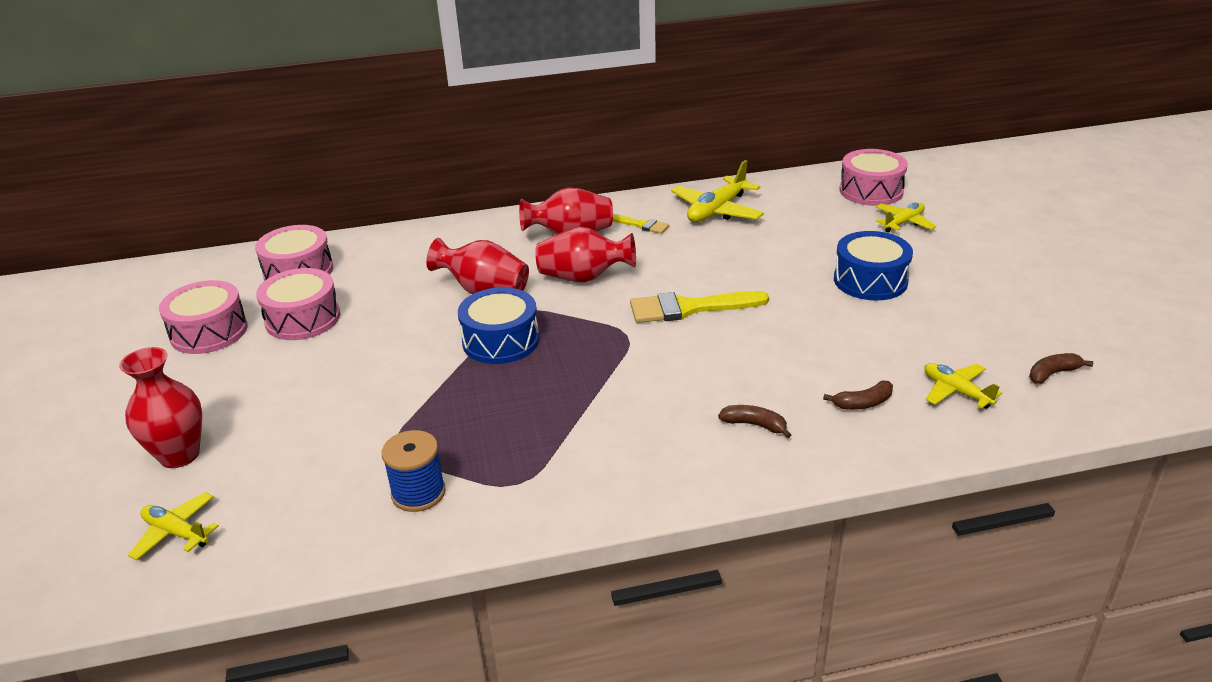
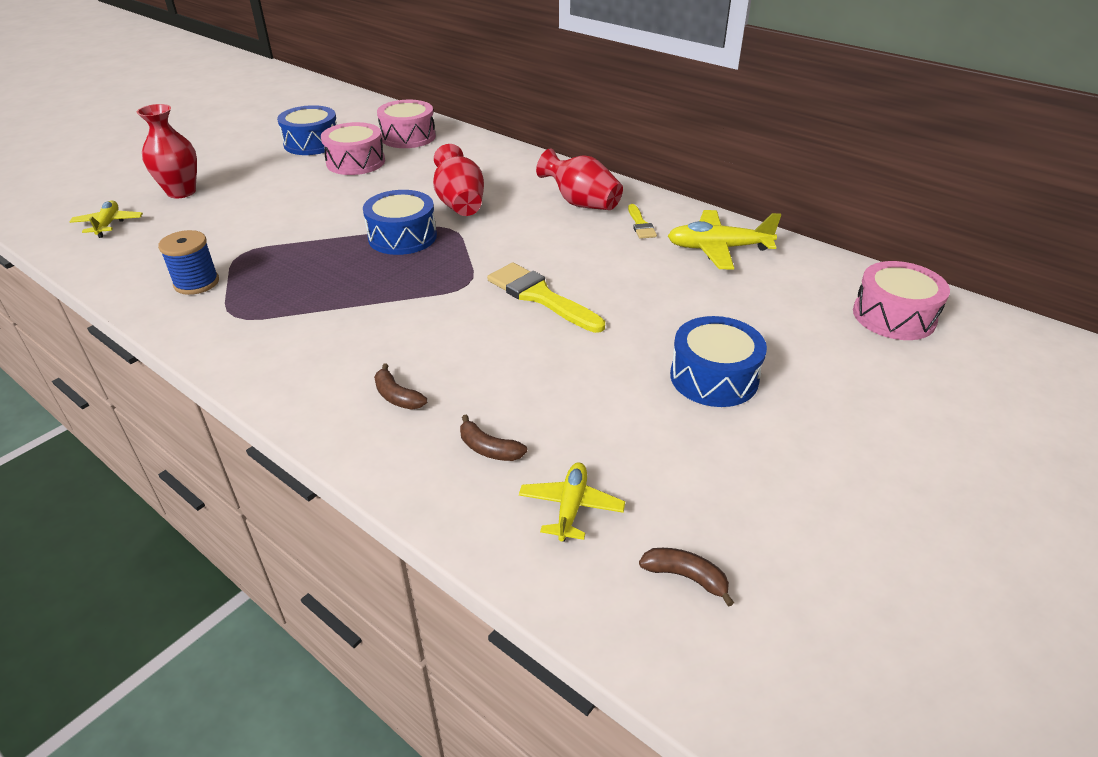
camera: 50 degrees right, 5 degrees up
(209, 332) = (312, 143): pink drum -> blue drum
(584, 278) = (527, 233): red vase -> none
(754, 425) = (397, 396): brown banana -> brown banana turned 150 degrees clockwise
(903, 223) = (860, 359): yellow plane -> none

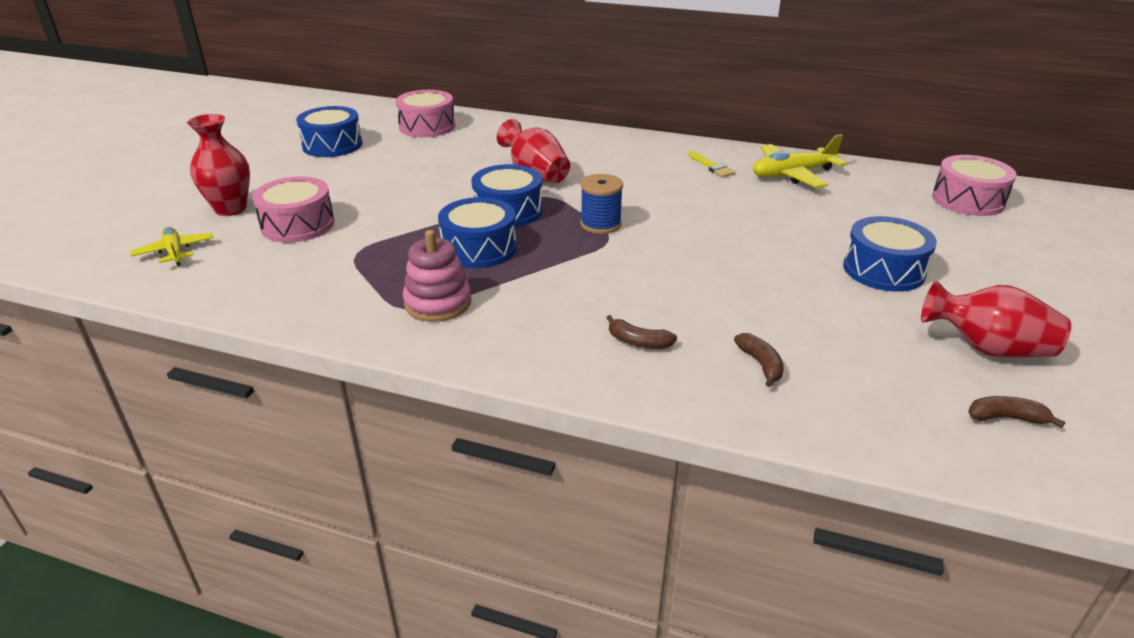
camera: 20 degrees left, 5 degrees down
(196, 283) = (335, 287): blue spool -> blue spool (600, 224)
(263, 316) = (438, 303): none -> pink stacking toy
(344, 270) = (479, 248): none -> blue drum
(355, 162) = (395, 155): pink drum -> pink drum (298, 225)
(489, 449) = (760, 364): brown banana -> brown banana turned 120 degrees counterclockwise
(540, 296) = (683, 237): yellow brush -> none
(571, 507) = (871, 391): yellow plane -> none
(581, 203) = (645, 158): red vase -> red vase (987, 348)

